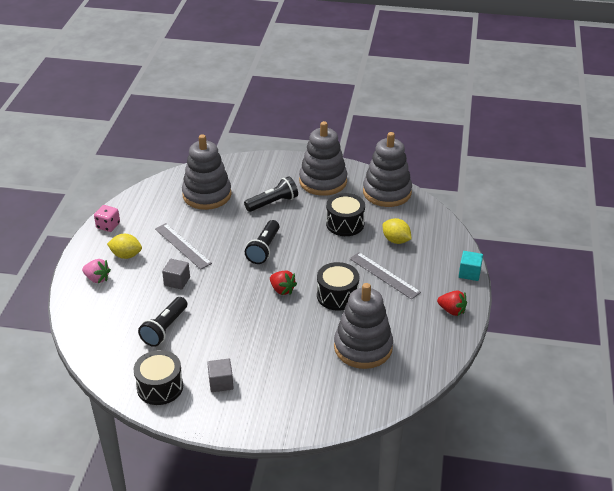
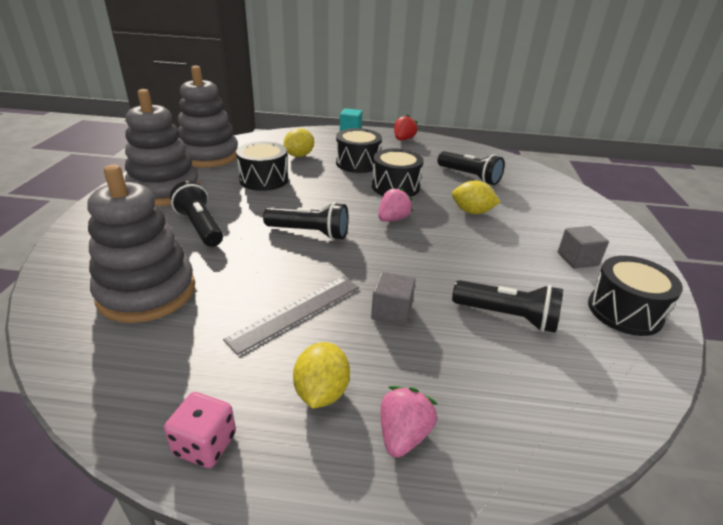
camera: 95 degrees left, 5 degrees down
(282, 290) = (393, 219): red strawberry -> pink strawberry
(294, 336) = (472, 212): none -> yellow lemon
(363, 347) = (469, 177): grey stacking toy -> black flashlight
(384, 275) = (357, 163): grey ruler -> black drum

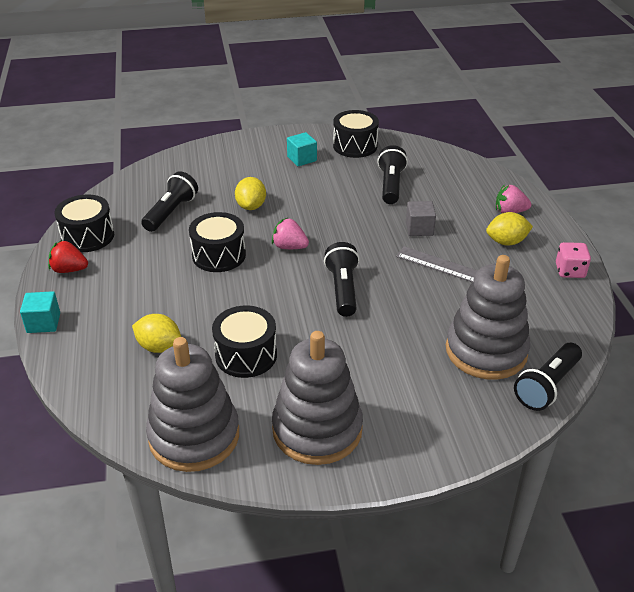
camera: 105 degrees left, 5 degrees up
(200, 227) = (375, 363): black flashlight -> black flashlight (547, 386)
(357, 163) = (165, 292): black drum -> black drum (88, 236)
(577, 259) = (302, 159): grey cube -> turquoise cube

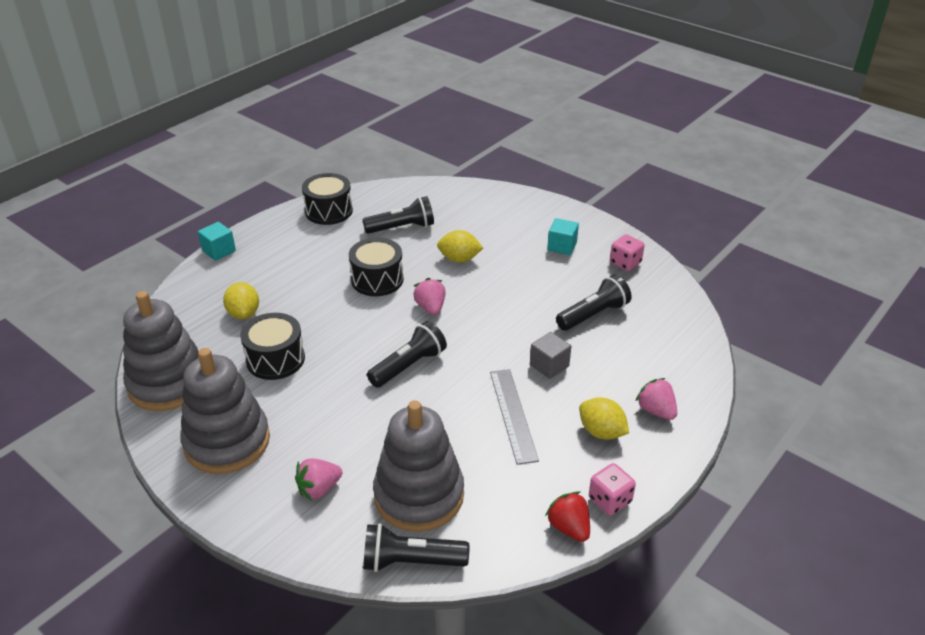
camera: 50 degrees right, 0 degrees up
(69, 270) = (284, 226): red strawberry -> red strawberry (569, 527)
(251, 206) = (459, 259): yellow lemon -> yellow lemon turned 45 degrees clockwise
(355, 146) = (625, 263): black drum -> pink dice
(429, 399) = (319, 489): none -> pink strawberry

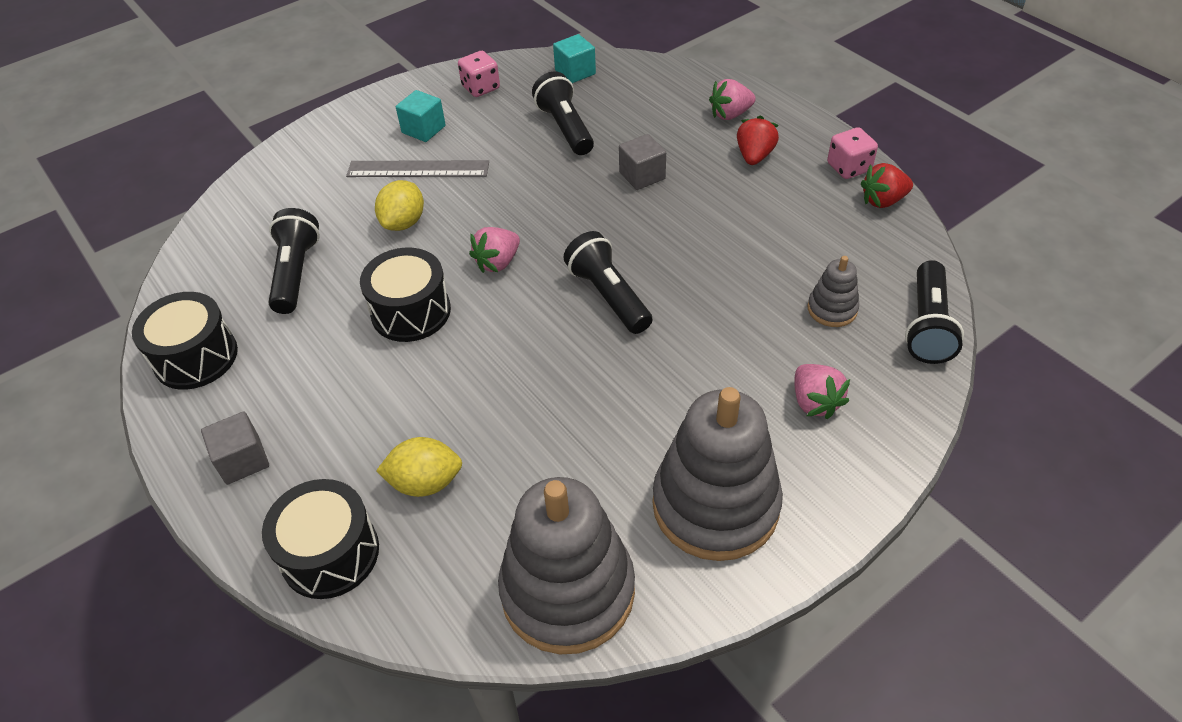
camera: 75 degrees left, 10 degrees up
(219, 251) = (225, 521): turquoise cube -> turquoise cube (575, 72)
(257, 246) = (243, 460): none -> grey cube
(275, 359) = (552, 442): black drum -> black drum (330, 553)
(419, 495) = (832, 309): grey stacking toy -> grey stacking toy, size x0.46
(430, 308) = (498, 262): pink strawberry -> pink strawberry turned 45 degrees counterclockwise
(513, 414) = (716, 216): grey ruler -> grey ruler (418, 169)
(601, 432) = (754, 156): yellow lemon -> red strawberry

